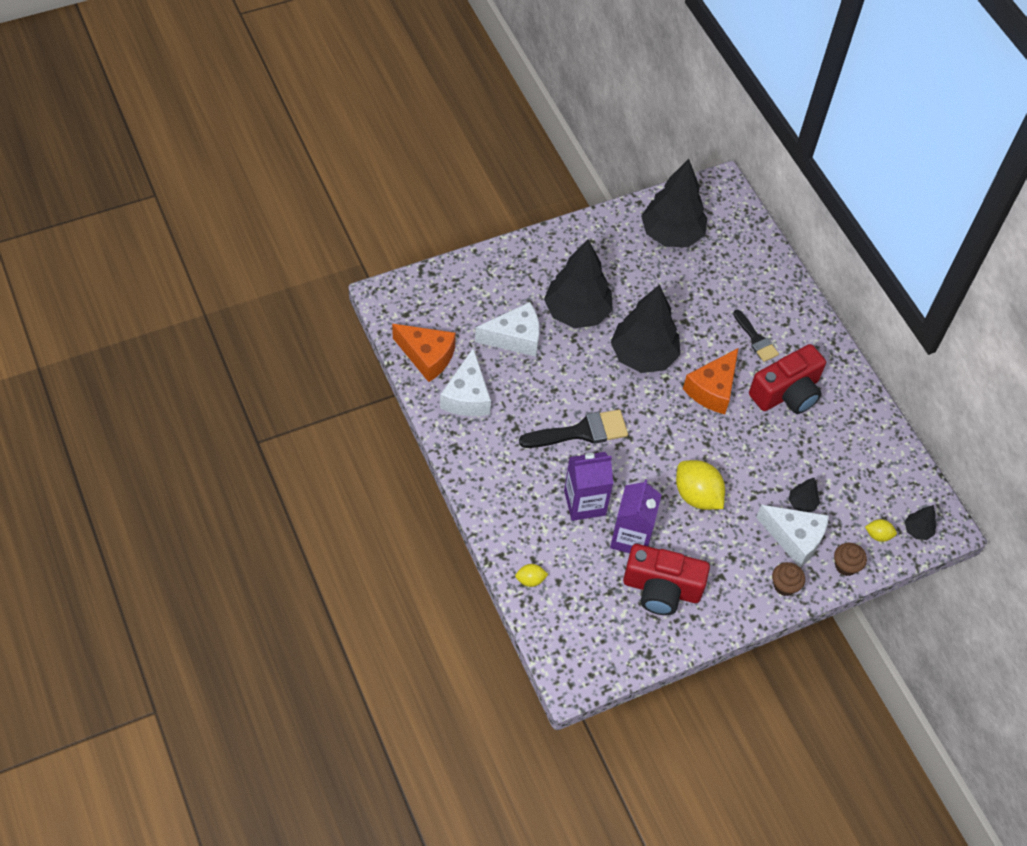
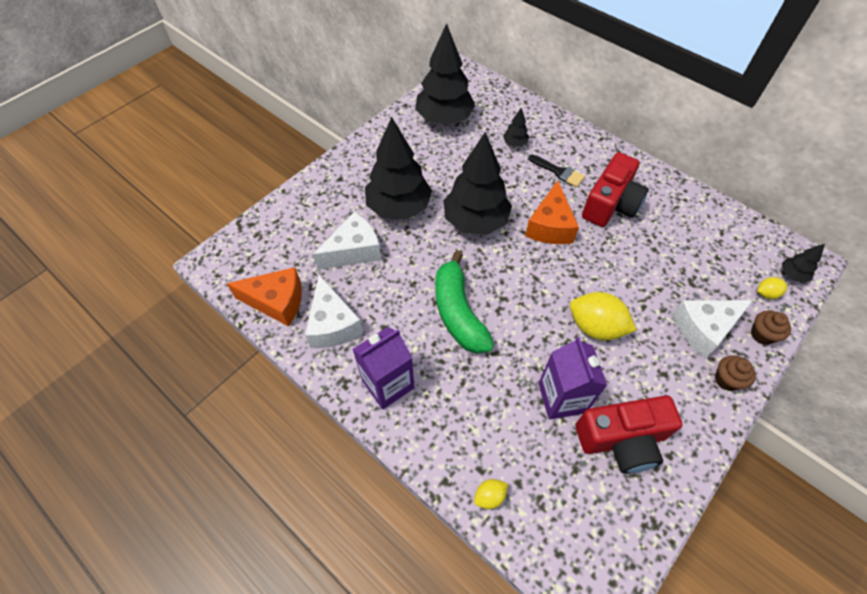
camera: 20 degrees left, 0 degrees up
(581, 432) = (458, 312): black brush -> green banana
(584, 502) = (498, 382): purple carton -> purple carton (388, 384)
(794, 538) = (703, 329): white cheese -> white cheese turned 150 degrees clockwise
(802, 503) = (686, 293): black tree -> black tree (515, 143)

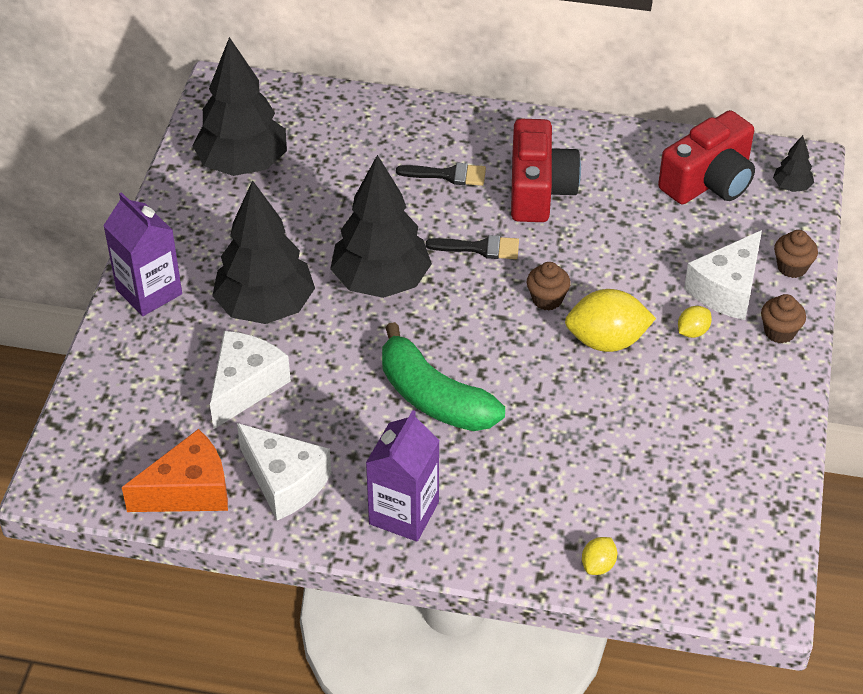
camera: 30 degrees left, 10 degrees down
(515, 143) = (365, 160): black tree -> none
(550, 226) = (480, 248): orange cheese -> black brush
(562, 398) = (614, 432): purple carton -> purple carton (149, 292)
(572, 279) = (547, 299): none -> brown cupcake
(622, 440) = (704, 443): red camera -> red camera (709, 181)
(766, 293) = (774, 220): yellow lemon -> yellow lemon (692, 332)

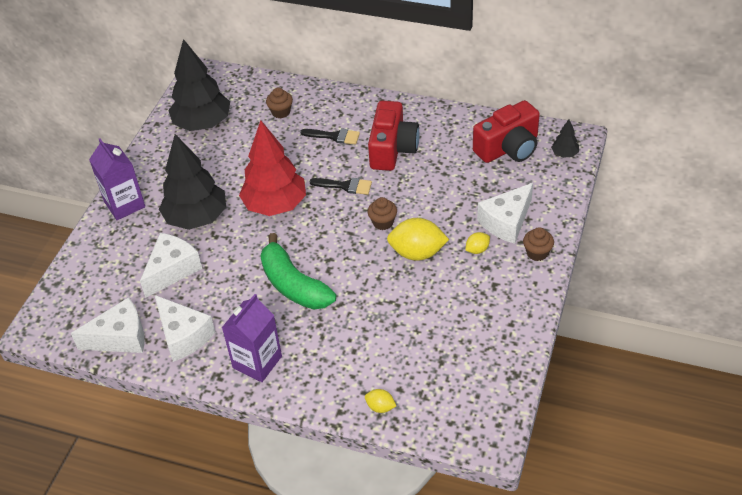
camera: 10 degrees right, 0 degrees up
(189, 490) = (120, 337): orange cheese -> white cheese
(381, 281) = (275, 205): black tree -> red tree
(598, 565) = (380, 407): yellow lemon -> yellow lemon turned 75 degrees clockwise
(792, 267) = (554, 209): brown cupcake -> brown cupcake (281, 112)

